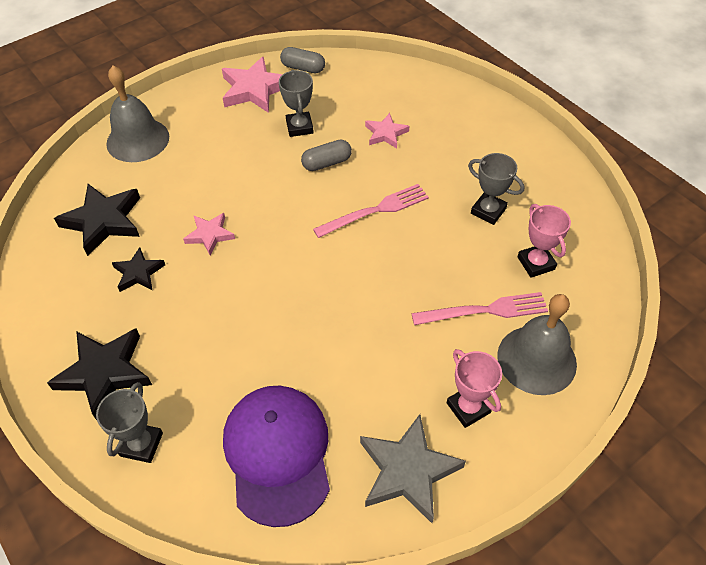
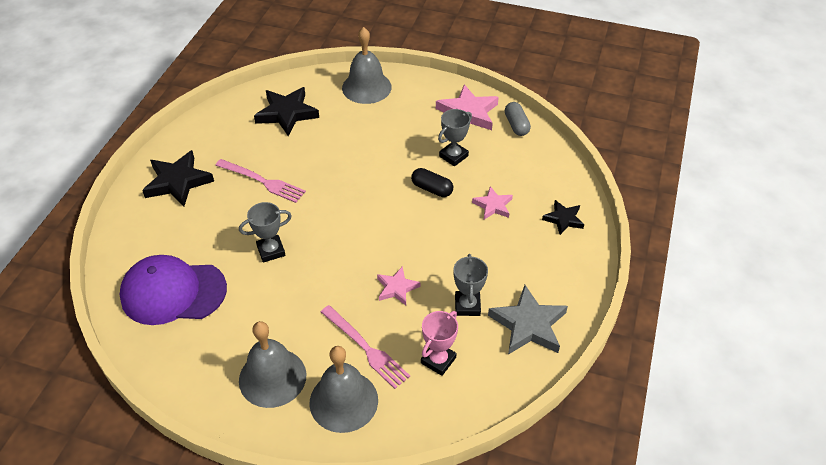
camera: 55 degrees right, 5 degrees down
(138, 273) = (260, 152): black star -> black star (563, 219)
(141, 444) = (141, 226): grey trophy -> grey trophy (271, 251)
(210, 235) = (315, 167): pink star -> pink star (397, 288)
(278, 454) = (173, 292): purple cap -> purple cap turned 135 degrees counterclockwise
(326, 163) = (432, 189): grey capsule -> black capsule
(375, 210) = (409, 239): pink fork -> pink fork (263, 181)
(408, 471) = (201, 366): grey star -> grey star (528, 325)
(468, 408) = (272, 377): pink trophy -> grey bell

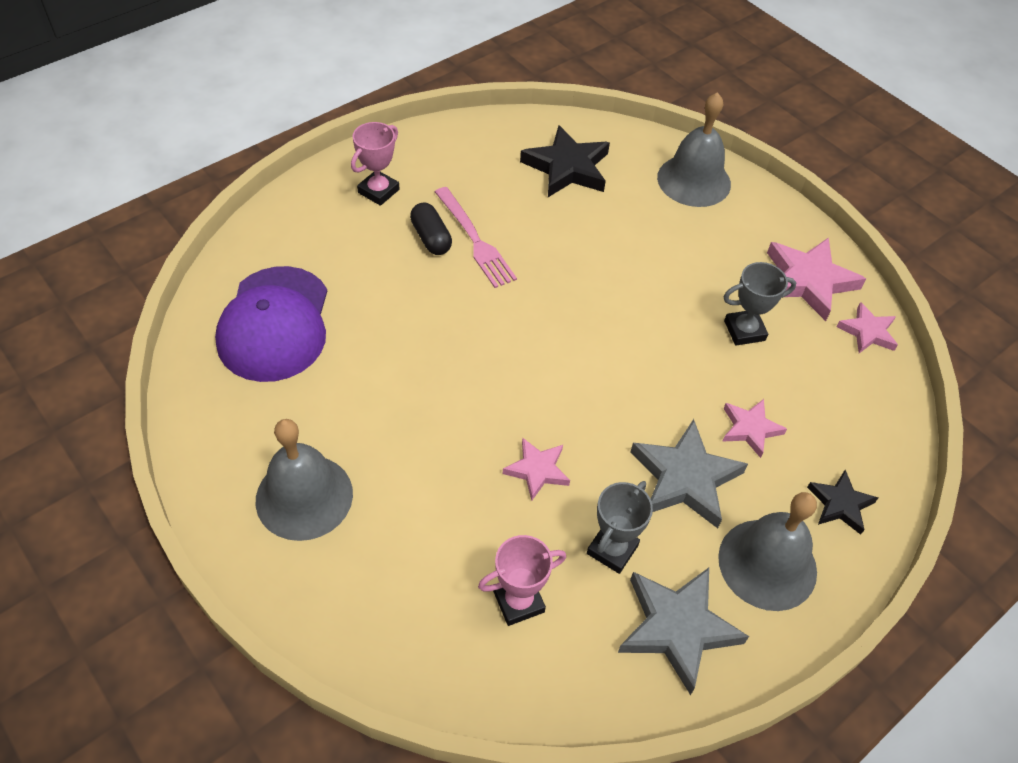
camera: 30 degrees right, 5 degrees up
(173, 292) = (275, 324): purple cap -> purple cap turned 120 degrees counterclockwise
(178, 182) = (378, 191): black star -> pink trophy
(271, 251) = (420, 333): grey trophy -> none
(343, 401) = (362, 580): grey bell -> grey bell (767, 564)
(366, 348) = (440, 528): pink fork -> none
(432, 189) = (681, 361): black capsule -> black capsule (431, 238)
(478, 249) = (685, 478): none -> grey star
(516, 125) = (867, 332): grey capsule -> pink star

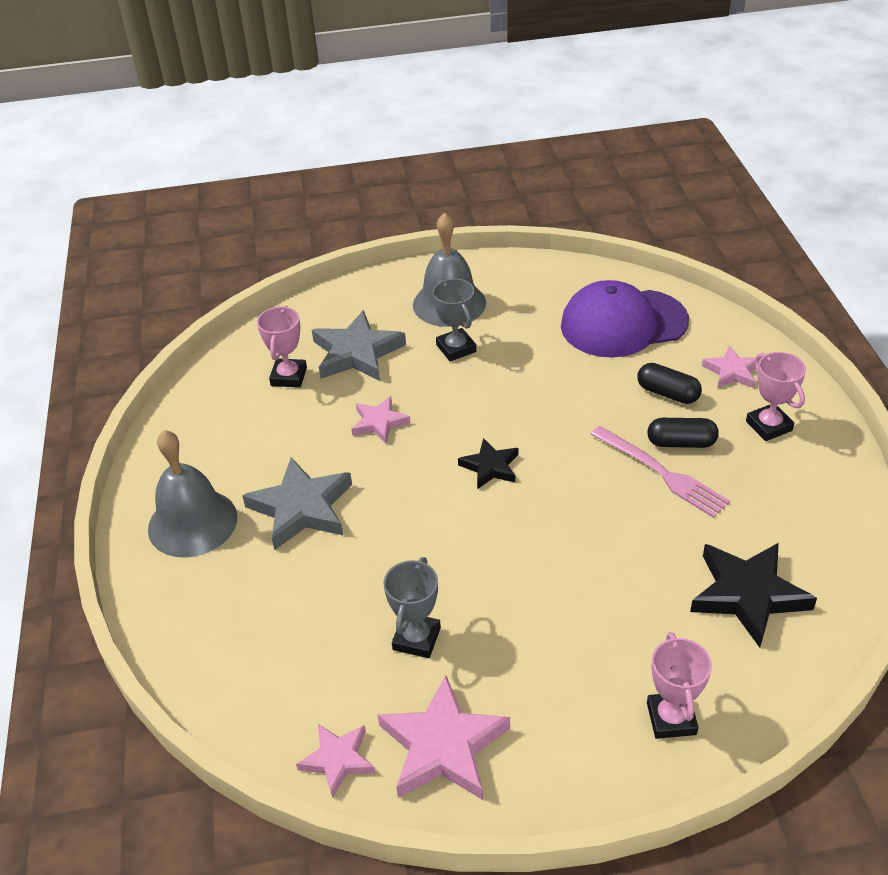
camera: 125 degrees right, 10 degrees down
(275, 324) = (623, 323): purple cap -> purple cap turned 45 degrees counterclockwise
(369, 262) = (667, 393): none -> black capsule
(475, 240) = (662, 473): pink fork -> pink fork turned 135 degrees counterclockwise
(612, 549) = (282, 438): grey trophy -> grey trophy (456, 348)
(677, 628) = (198, 447): grey star -> grey star (356, 353)
(694, 180) = (671, 718): grey bell -> pink trophy
(750, 429) = (309, 579): pink star -> pink star (731, 371)
(840, 504) = (192, 603): black star -> black star (490, 467)

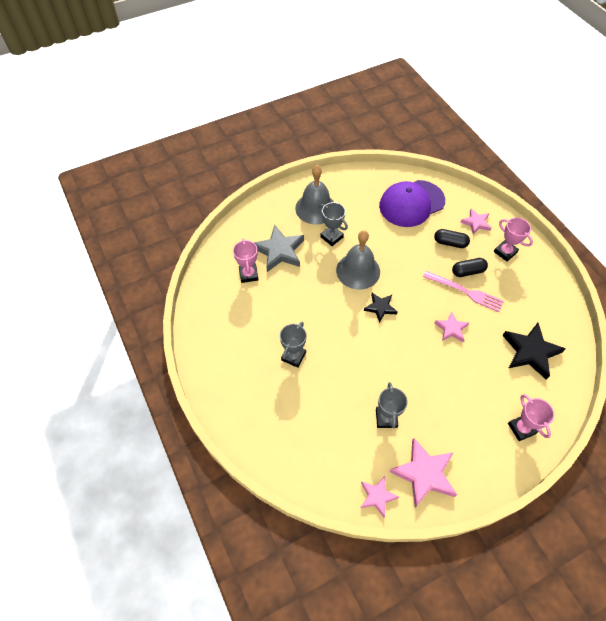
camera: 20 degrees left, 15 degrees up
(192, 522) = (238, 380): grey bell -> grey bell (358, 271)
(301, 508) = (293, 356): grey star -> grey trophy
(379, 423) = (311, 293): pink star -> pink star (451, 329)

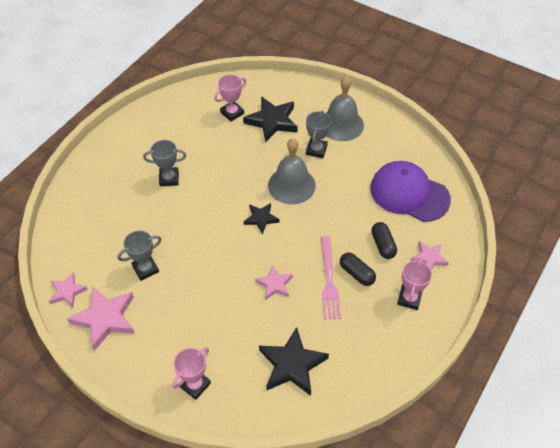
camera: 60 degrees right, 5 degrees down
(279, 251) = (272, 121): grey star -> black star

